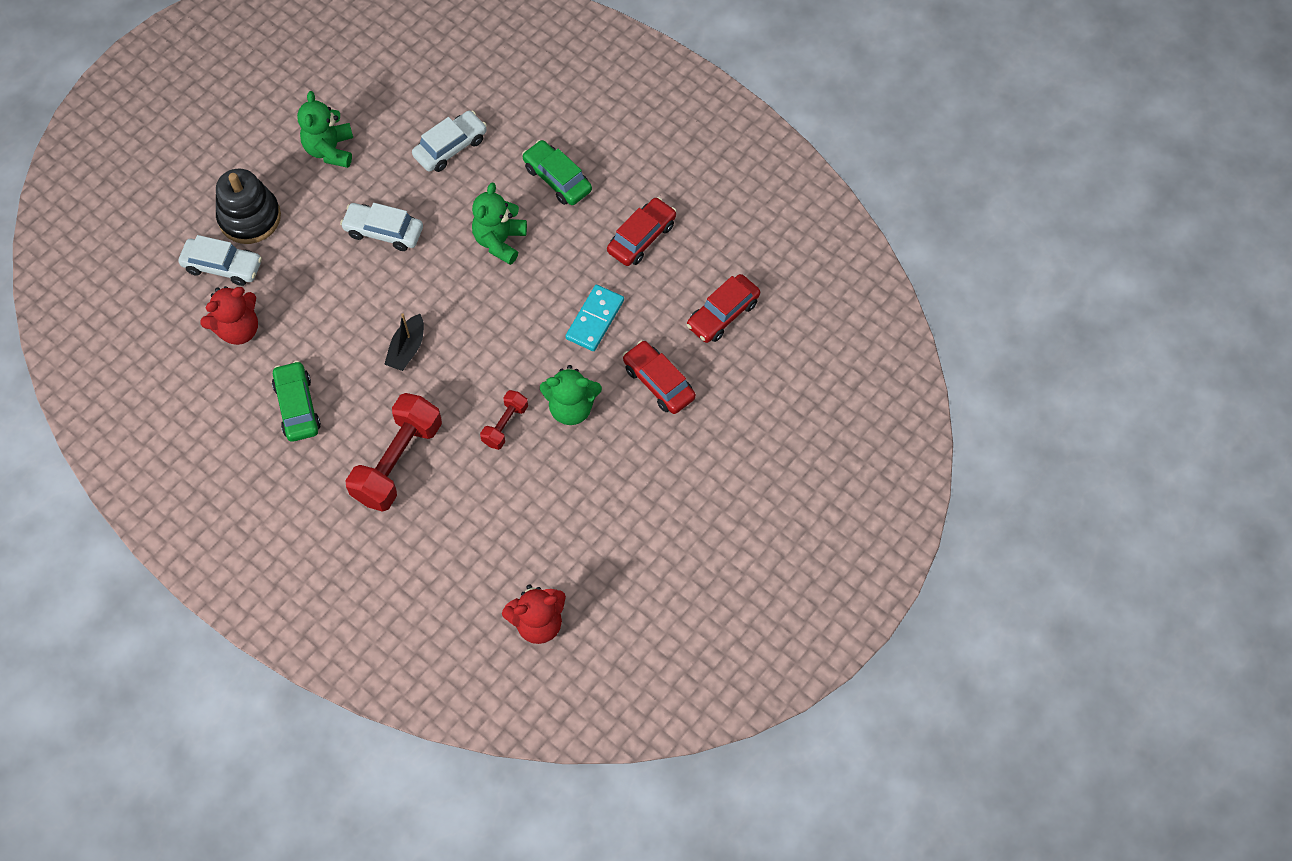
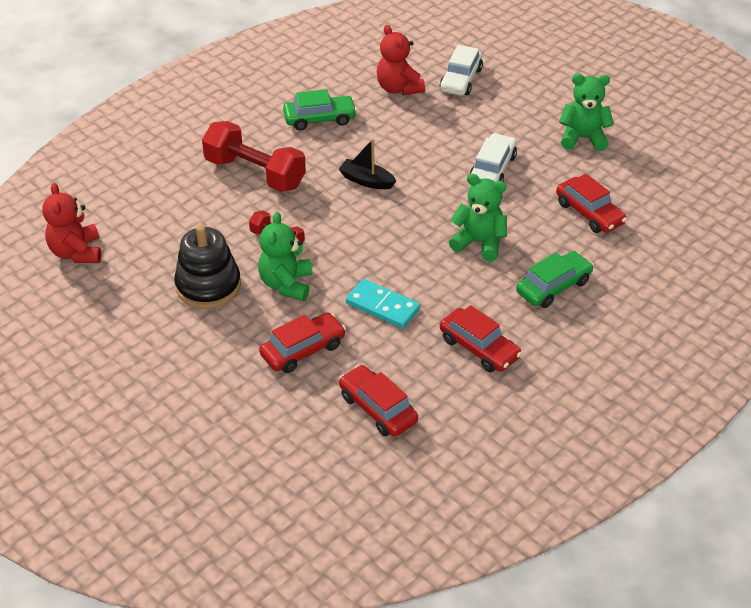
camera: 95 degrees right, 20 degrees down
(249, 217) = (509, 93): black stacking toy -> black stacking toy (208, 286)
(450, 147) = (589, 213): white car -> red car

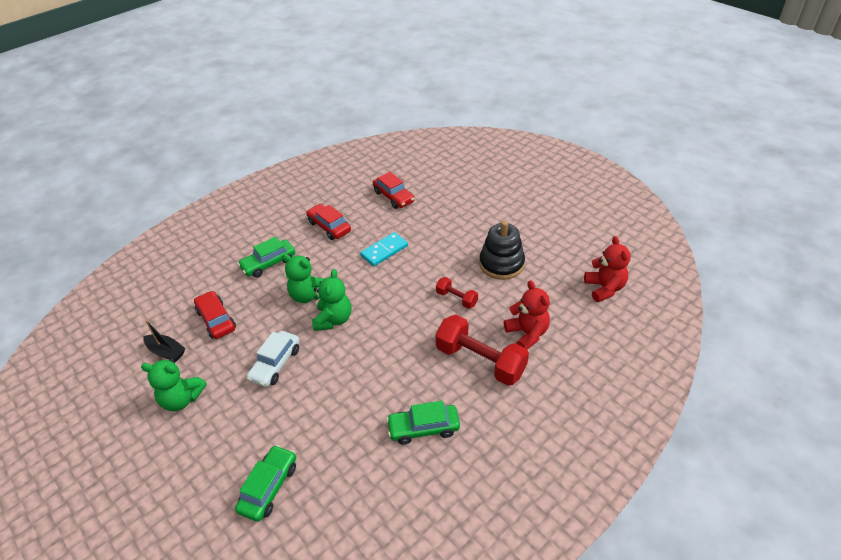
camera: 175 degrees left, 0 degrees up
(286, 284) = (448, 265): green teddy bear -> green teddy bear (333, 319)
(303, 350) = (435, 225): red car -> none
(366, 181) = (384, 352): black boat -> black boat (166, 352)
(382, 306) = (384, 251): turquoise domino -> turquoise domino turned 75 degrees counterclockwise
(398, 88) = (338, 474): red teddy bear -> red teddy bear (527, 334)
(460, 80) = (269, 487): white car -> green car

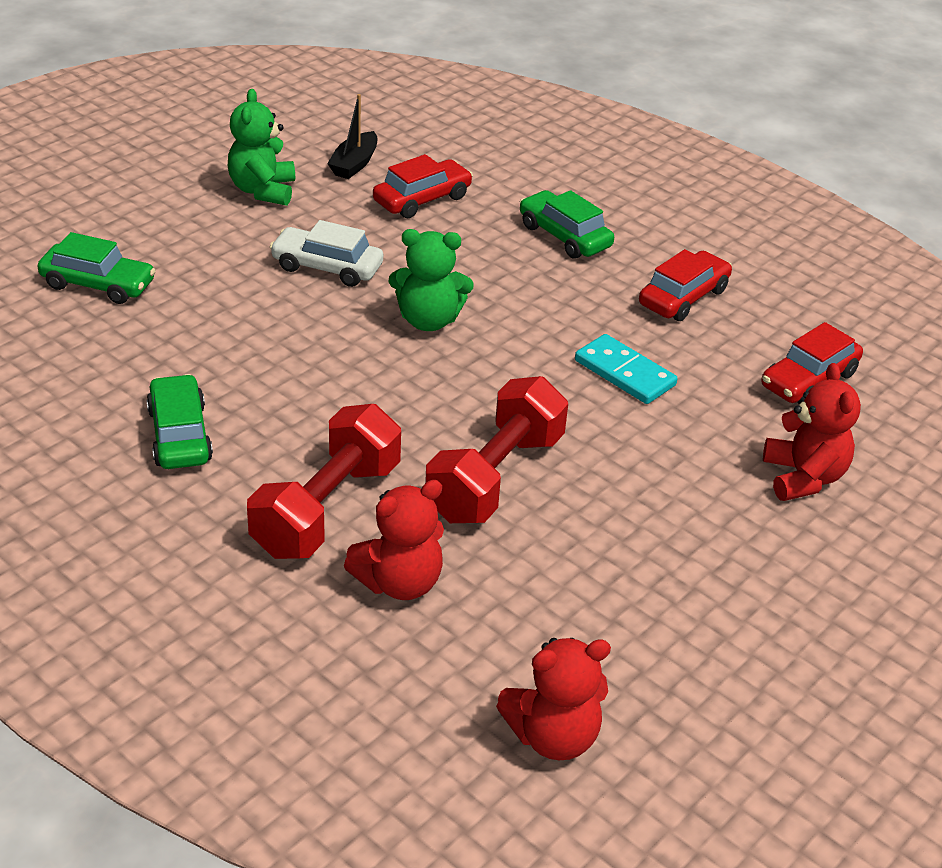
camera: 80 degrees right, 5 degrees down
(308, 295) = (487, 287): green teddy bear -> none
(455, 206) = (803, 477): none -> red teddy bear
(456, 298) = (495, 477): red dumbbell -> red dumbbell, size x1.94
(501, 264) = (613, 551): black stacking toy -> none

